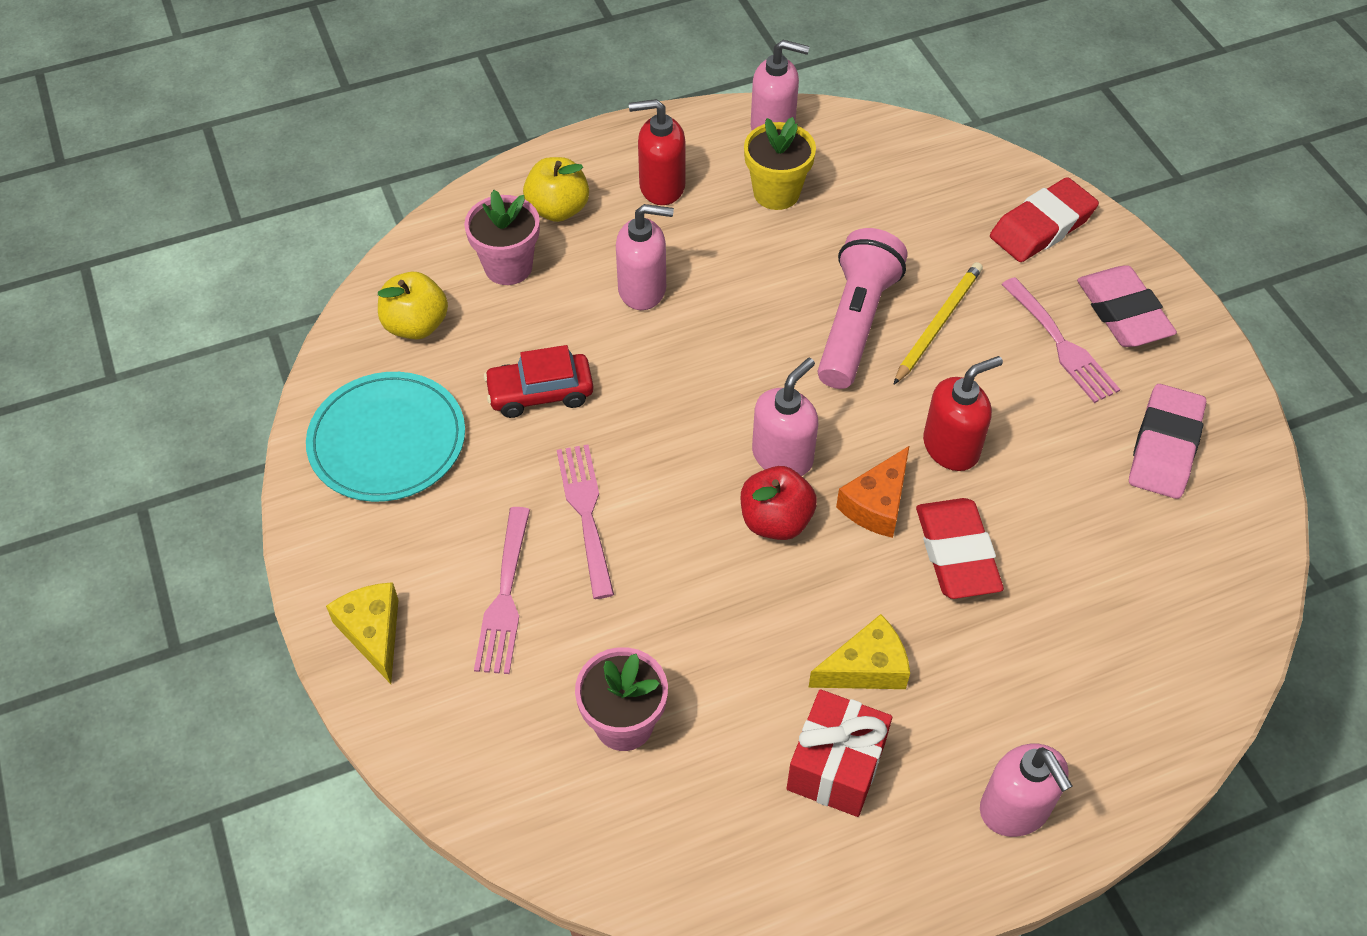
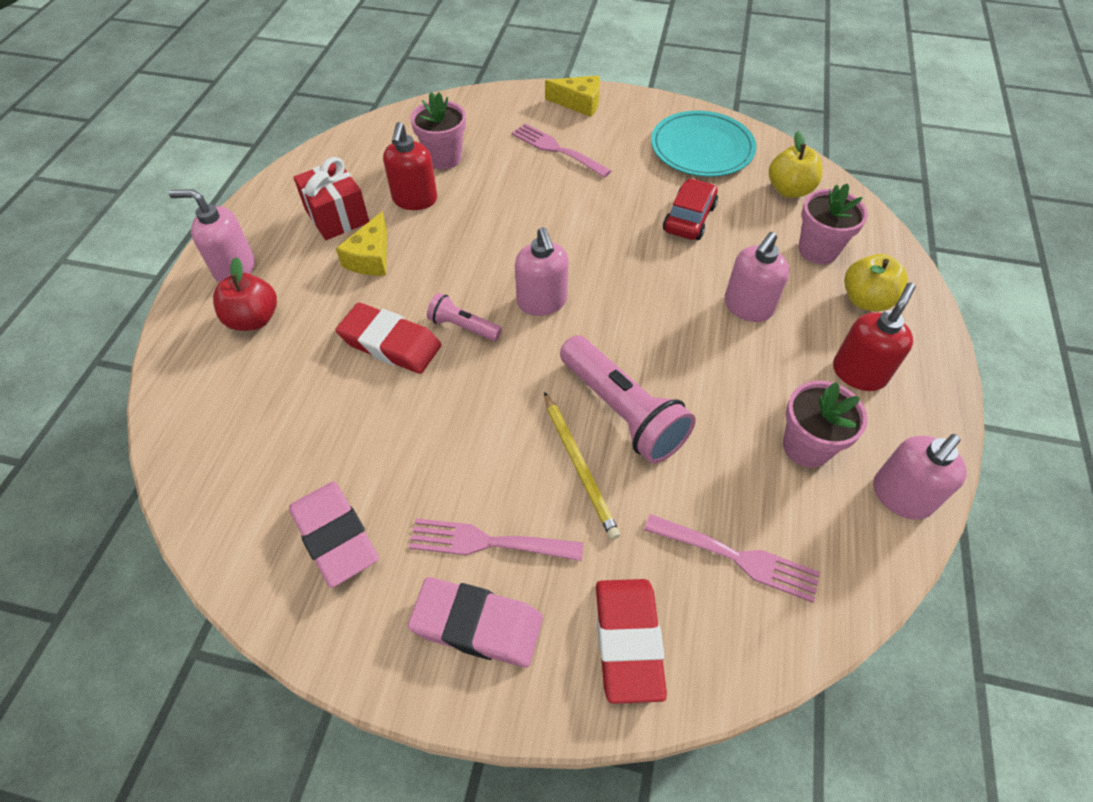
camera: 125 degrees right, 0 degrees up
(586, 513) = (582, 199): pink fork -> pink fork (738, 558)
(775, 521) = (499, 273): red apple -> red apple (254, 319)
(776, 193) = (806, 446): yellow flower pot -> pink flower pot
(877, 504) = (463, 326): orange cheese -> pink flashlight
(951, 447) = (465, 395): red soap dispenser -> red soap dispenser (415, 200)

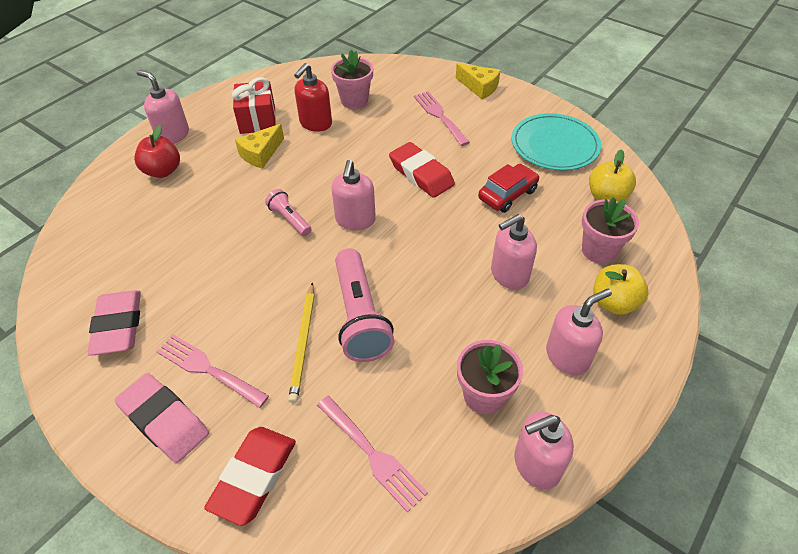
camera: 25 degrees right, 5 degrees down
(390, 343) = (235, 214): red eraser -> red eraser (421, 174)
(859, 373) = (567, 356): red soap dispenser -> pink soap dispenser

